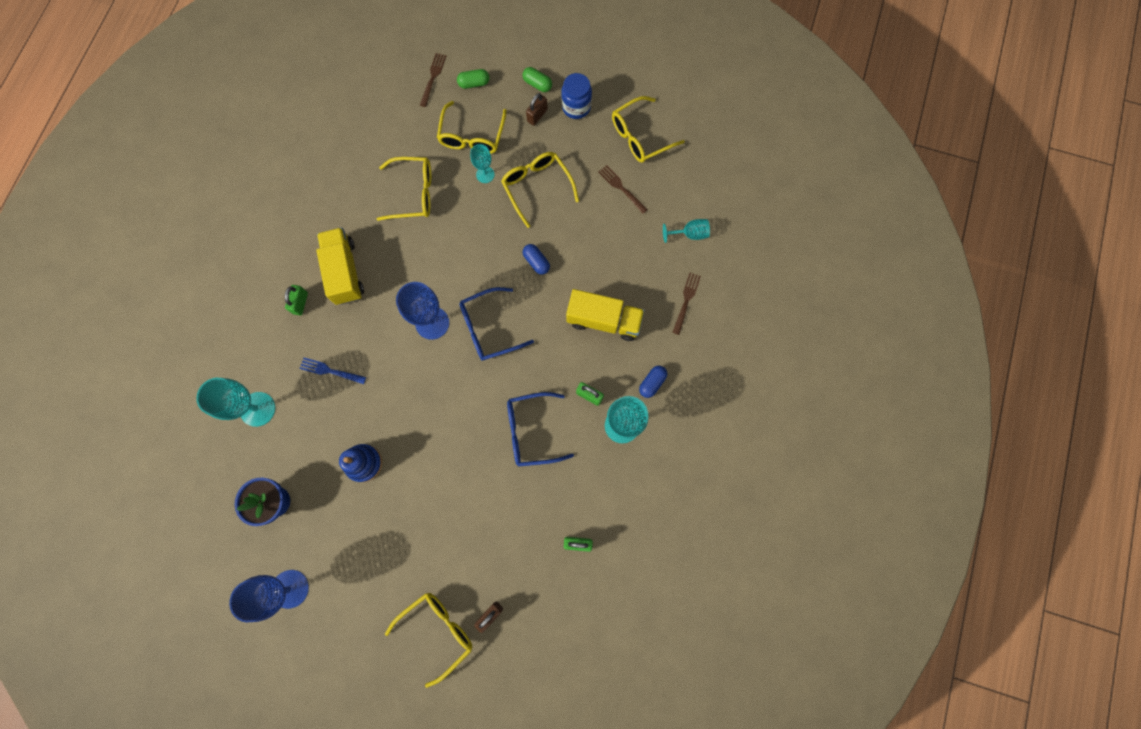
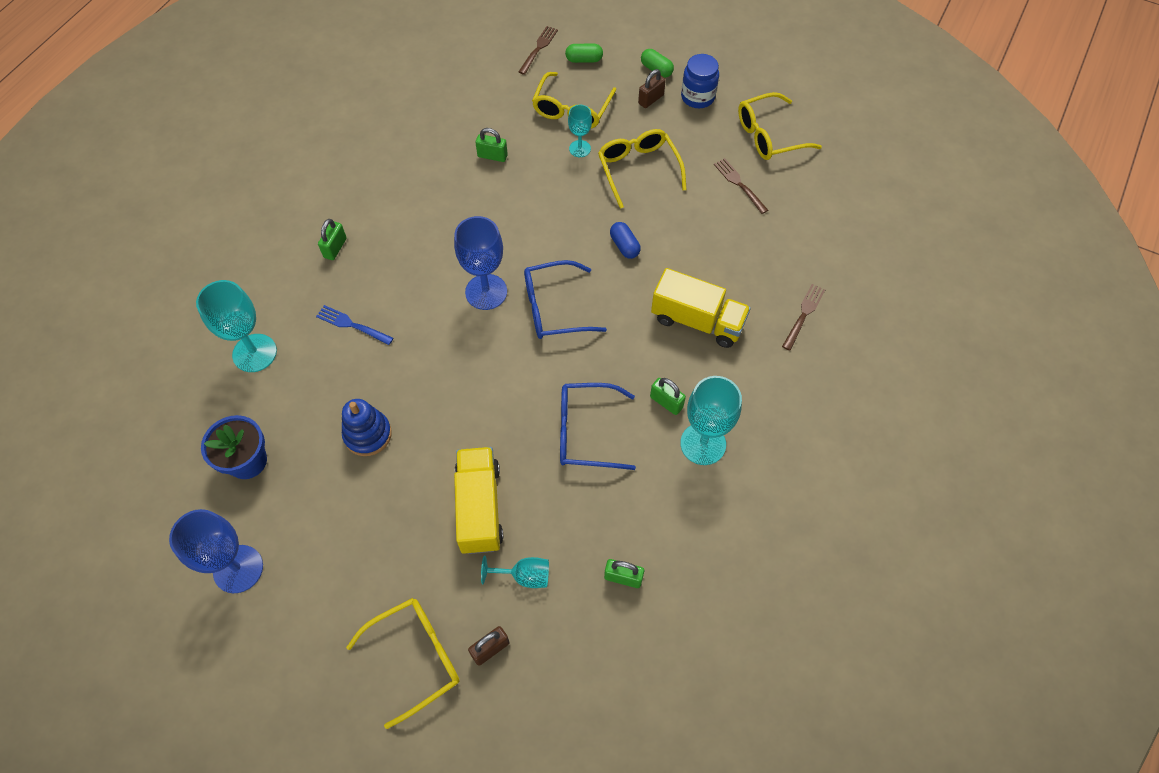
camera: 10 degrees right, 15 degrees down
(345, 272) = (394, 223): yellow truck -> yellow truck (479, 507)
(413, 193) = (492, 156): yellow glasses -> green padlock
(652, 383) = (748, 400): blue capsule -> none
(689, 234) = (816, 243): turquoise goblet -> turquoise goblet (524, 576)

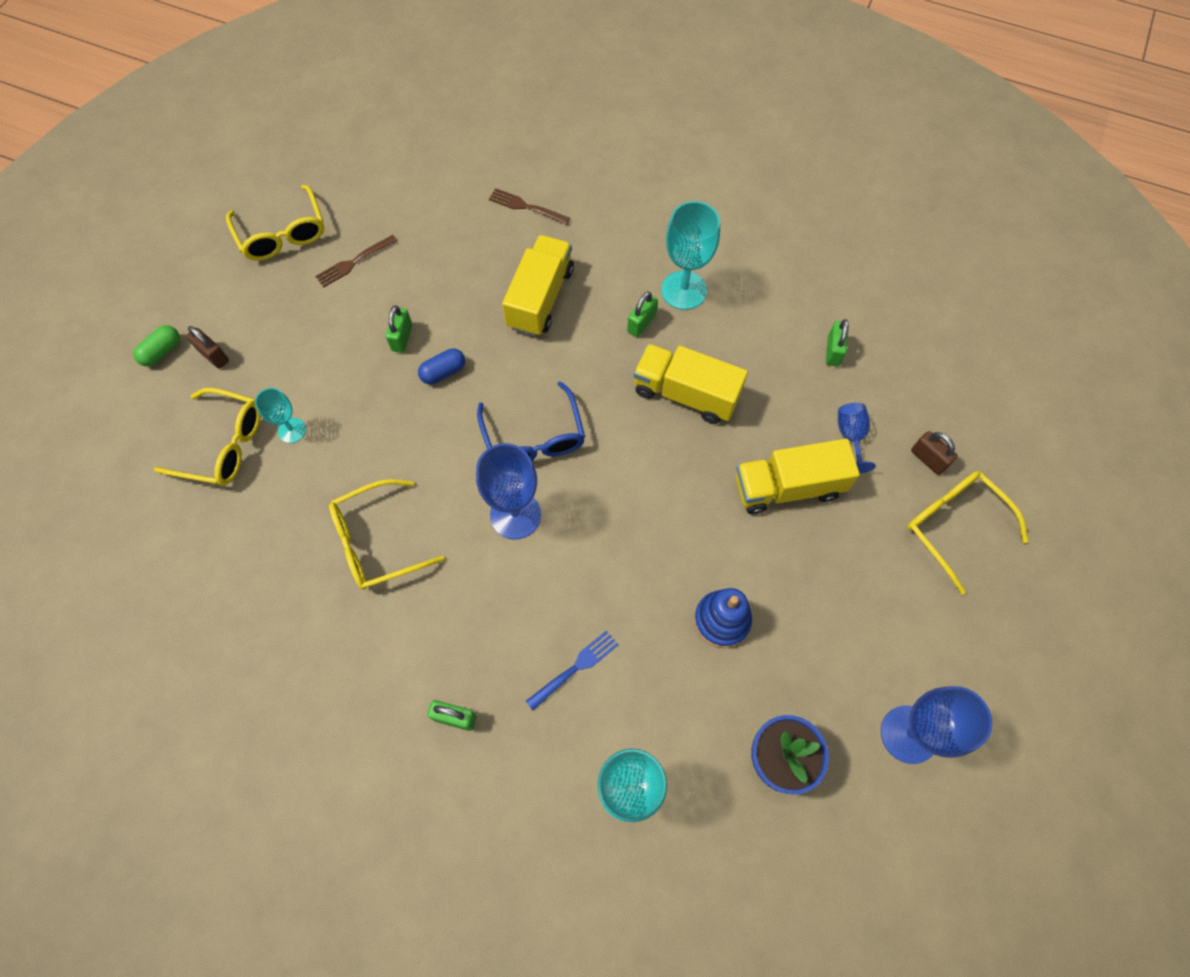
camera: 95 degrees left, 5 degrees up
(352, 325) = (575, 668): blue fork -> blue fork turned 150 degrees counterclockwise
(492, 156) = (299, 534): green padlock -> green padlock (402, 338)
(524, 576) = (850, 436): turquoise goblet -> blue goblet
(538, 49) = (104, 497): brown fork -> none
(584, 60) = (133, 437): green capsule -> none
(586, 432) = (685, 394): blue glasses -> yellow truck
(638, 169) = (329, 363): yellow glasses -> yellow glasses (377, 541)
(697, 97) = (214, 305): blue jar -> none

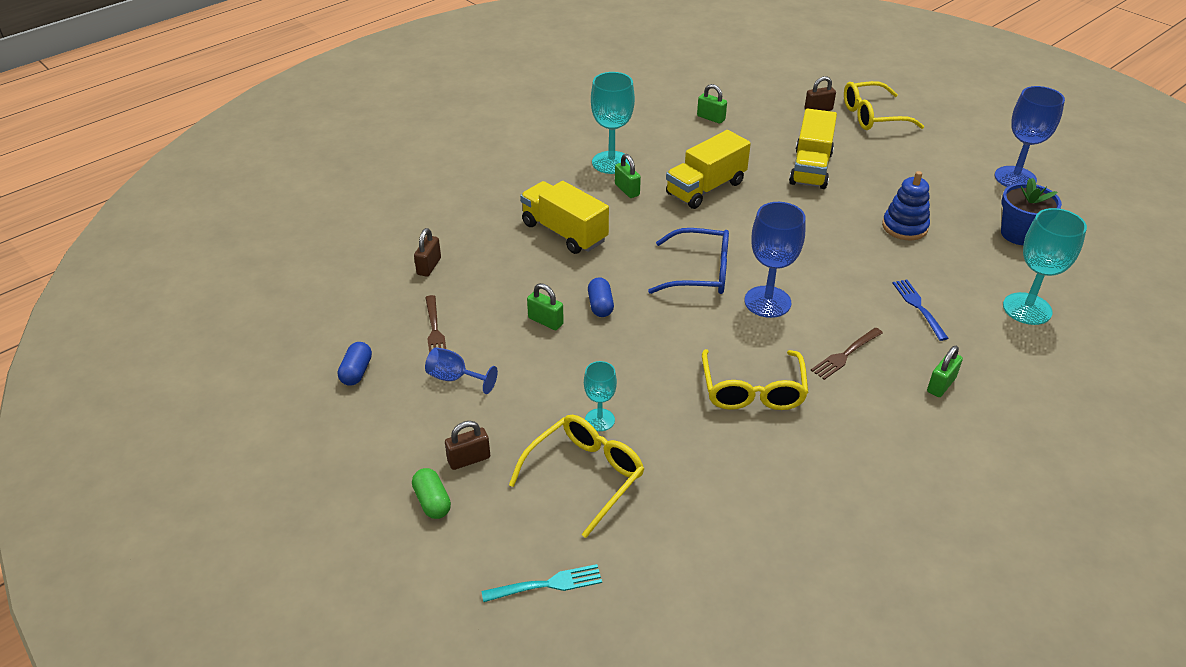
camera: 65 degrees left, 25 degrees down
(104, 463) = (546, 585): none -> turquoise fork
(282, 234) = (356, 372): yellow glasses -> blue capsule
(437, 217) = (429, 266): none -> brown padlock
(527, 207) = (463, 214): brown fork -> brown fork (845, 354)
(850, 436) = (784, 132): blue goblet -> blue goblet (454, 378)

